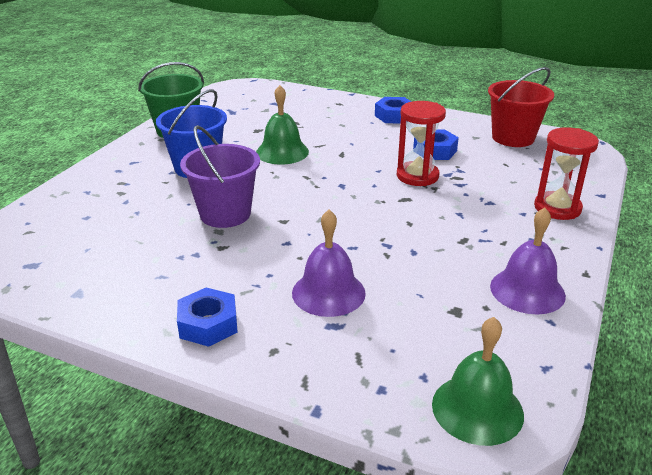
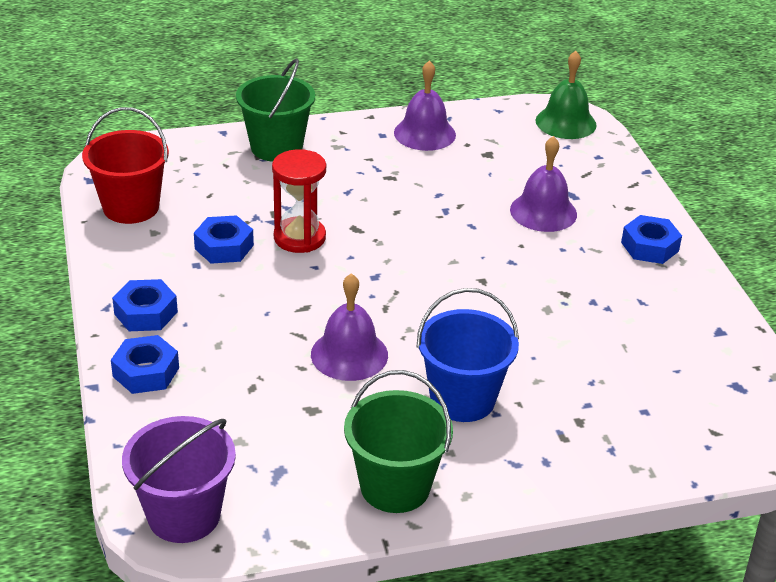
camera: 130 degrees left, 5 degrees up
(225, 214) = (518, 321): purple bucket -> purple bucket (184, 515)
(282, 152) = (349, 354): green bell -> purple bell
(345, 105) = (146, 372): none -> blue nut
(557, 208) = (276, 147): red hourglass -> green bucket

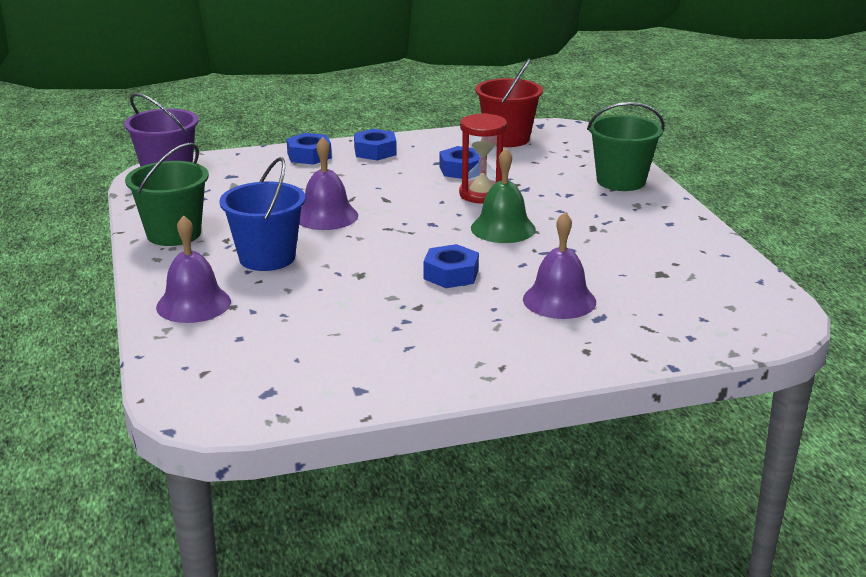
camera: 90 degrees right, 10 degrees down
(424, 133) = (684, 242): purple bell -> purple bell (193, 304)
(565, 122) = (758, 320): green bell -> green bell (503, 228)
(649, 247) = (510, 358): blue nut -> blue nut (451, 274)

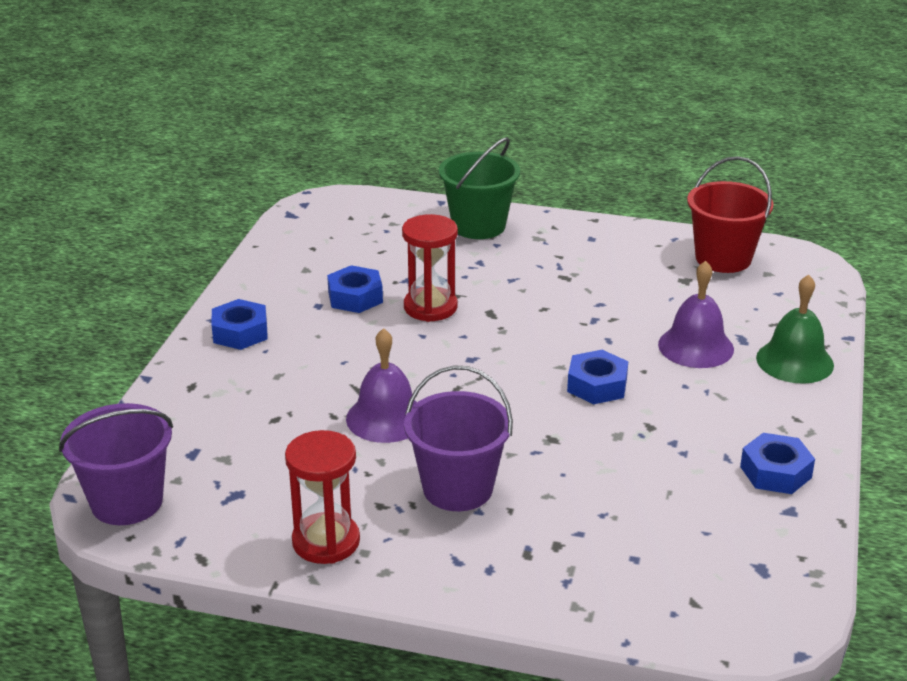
camera: 60 degrees left, 5 degrees up
(174, 234) = (326, 541): green bucket -> red hourglass
(193, 304) = (530, 571): purple bell -> none
(267, 258) = (457, 488): blue bucket -> purple bucket
(309, 155) = (198, 379): blue nut -> blue nut (775, 472)
(503, 228) = (522, 323): green bell -> green bell (794, 361)
(507, 139) = (304, 244): red bucket -> red bucket (723, 258)

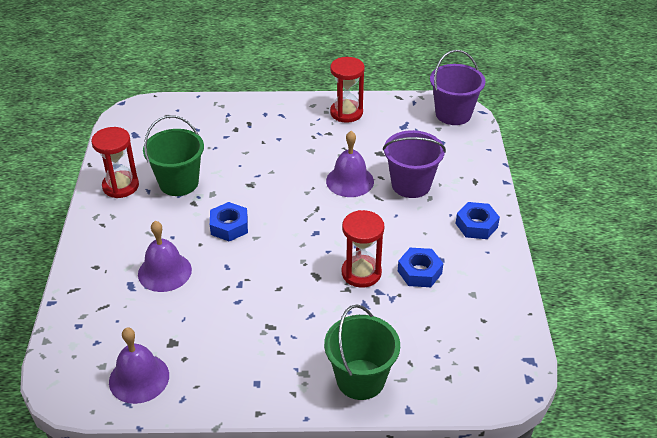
camera: 165 degrees right, 10 degrees up
(457, 488) = (293, 148): purple bucket -> purple bucket (411, 185)
(673, 461) = (179, 183): none -> green bucket
(723, 258) = (139, 378): red bucket -> purple bell
(775, 472) = (120, 186): blue nut -> red hourglass
(794, 361) = (95, 271): green bell -> none

